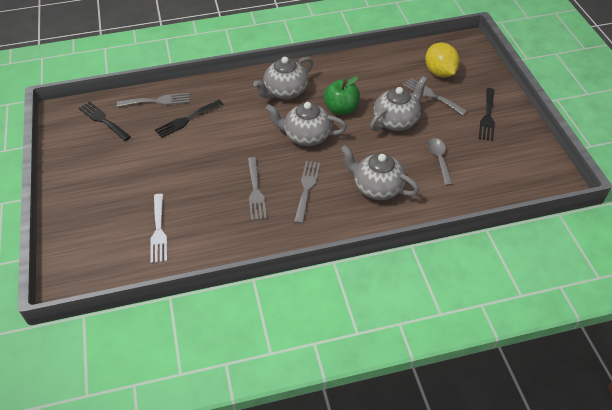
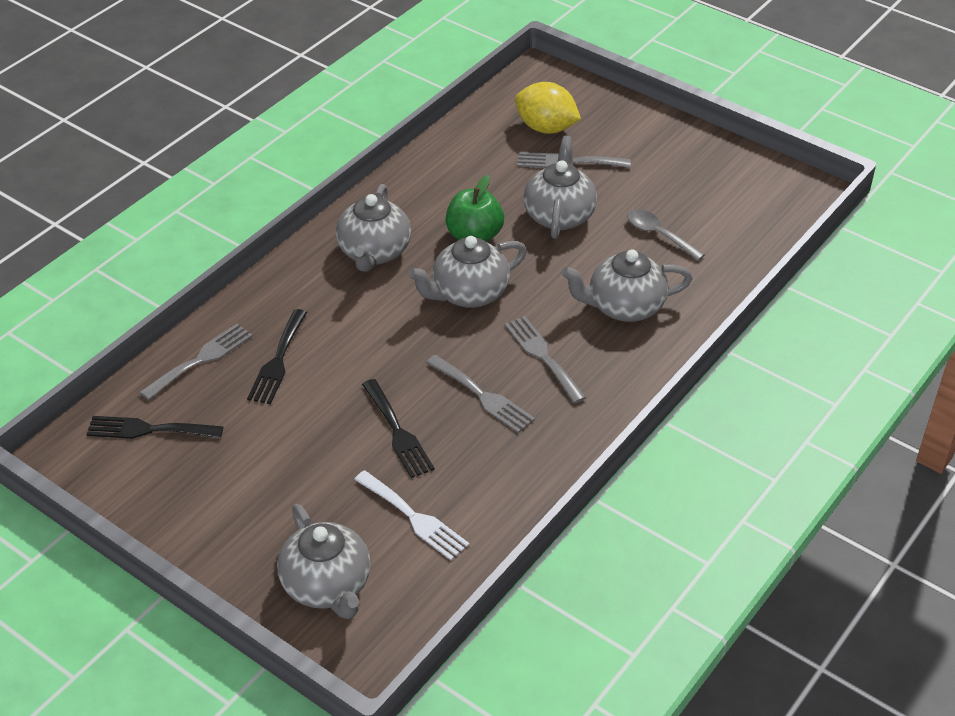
camera: 40 degrees left, 5 degrees down
(88, 238) = (327, 586): none -> grey teapot
(487, 117) = (659, 155): black fork -> black fork (398, 432)

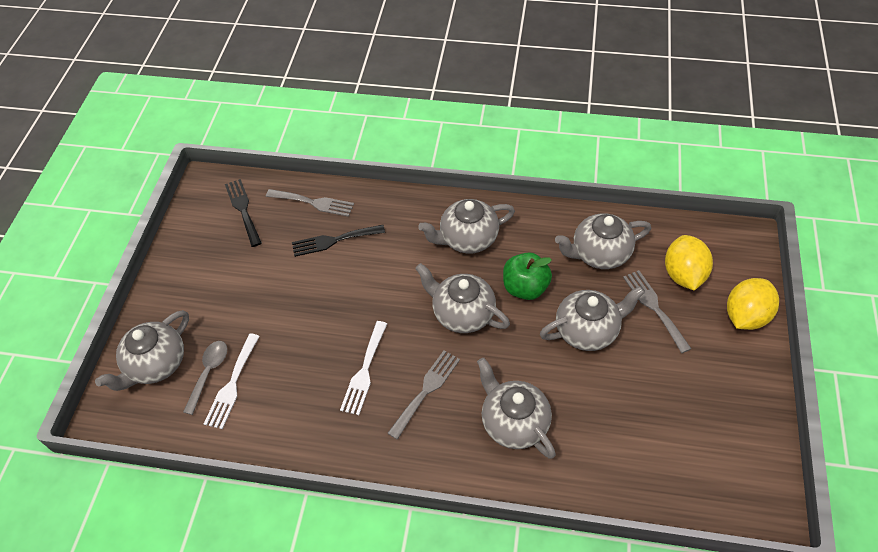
camera: 65 degrees right, 10 degrees up
(398, 432) = (304, 337): black fork -> none
(476, 169) = (599, 254): none -> grey teapot
(483, 396) = (364, 371): grey fork -> white fork
(620, 113) = (745, 316): none -> yellow lemon
(659, 235) = (615, 410): grey spoon -> grey spoon (208, 373)

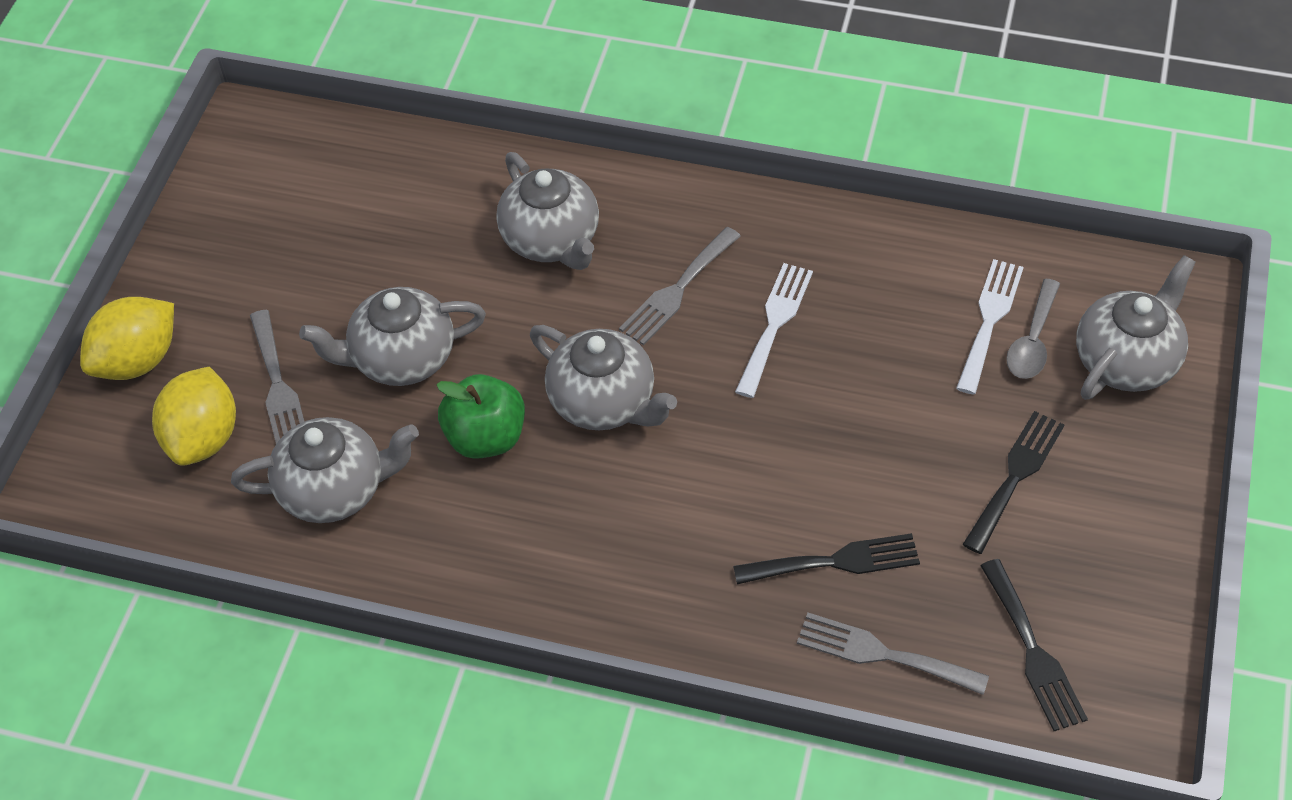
camera: 175 degrees left, 0 degrees up
(235, 291) = (1015, 476): none -> black fork
(467, 239) = (572, 541): grey teapot -> none

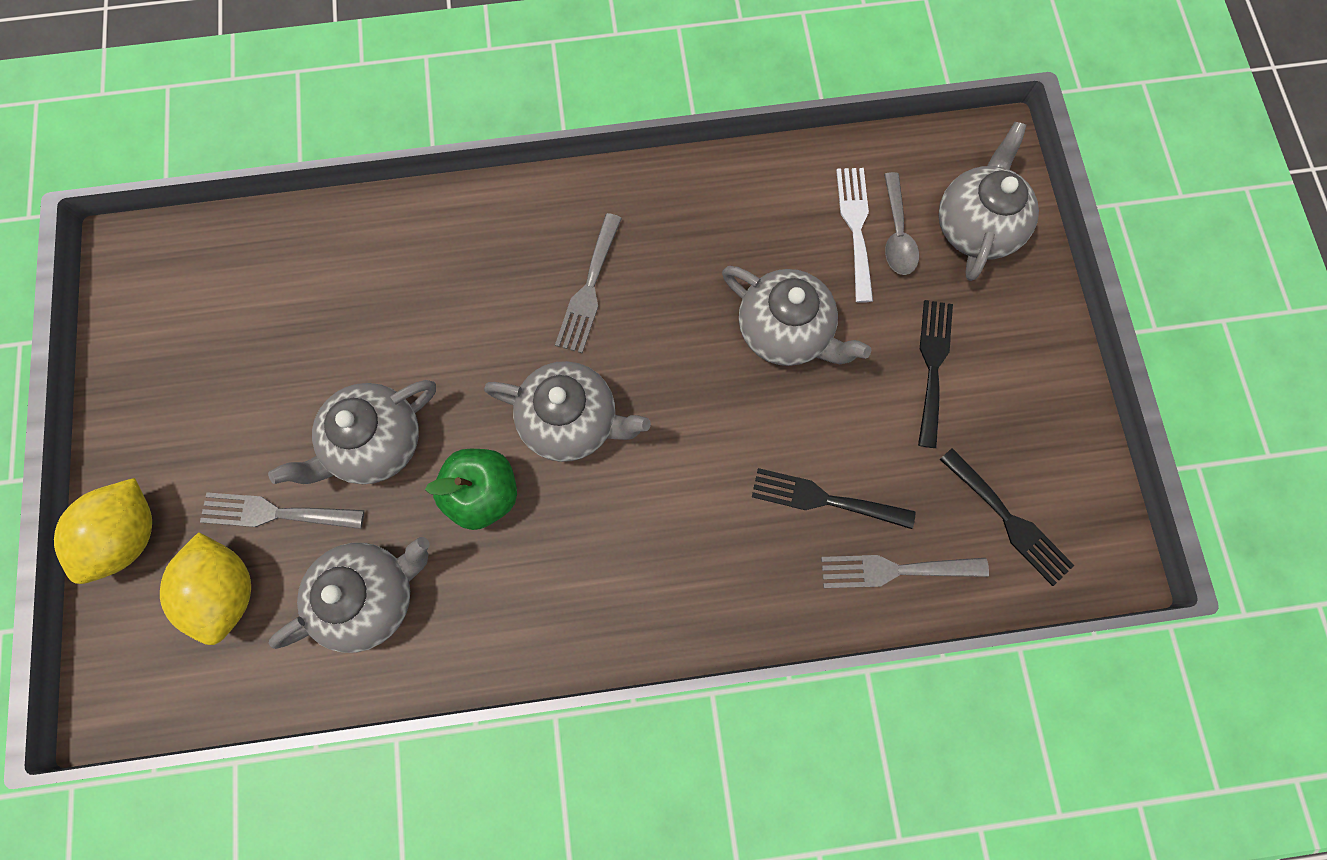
camera: 25 degrees left, 20 degrees up
(278, 386) = (275, 513): grey fork -> grey fork turned 135 degrees clockwise
(552, 240) = (460, 277): grey teapot -> grey teapot (785, 331)
(774, 323) = (684, 292): white fork -> none
(835, 561) = (824, 499): black fork -> black fork turned 135 degrees counterclockwise

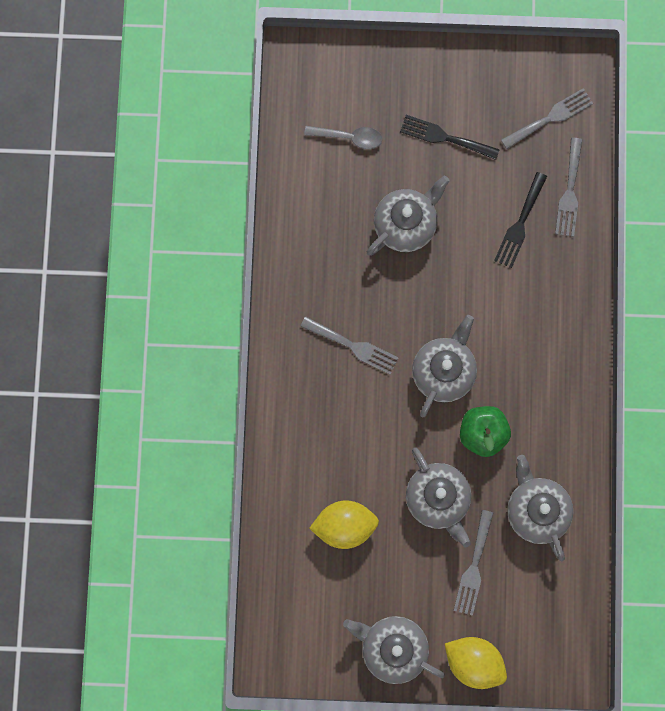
camera: 80 degrees left, 5 degrees up
(227, 591) = (519, 600): yellow lemon -> yellow lemon (344, 525)
(855, 227) = (339, 163): white fork -> none
(975, 226) = (352, 85): grey teapot -> grey teapot (392, 648)
(1009, 520) = (550, 117): black fork -> grey fork

